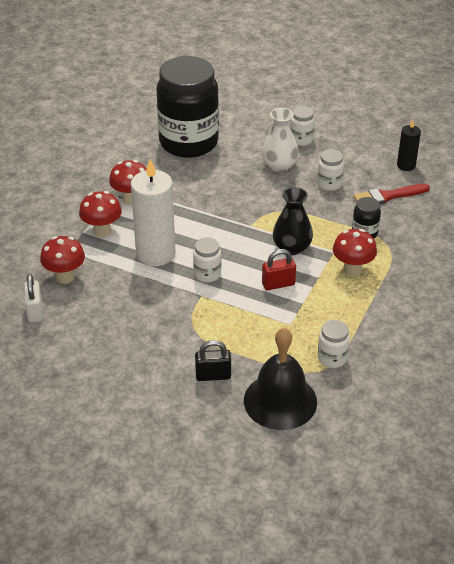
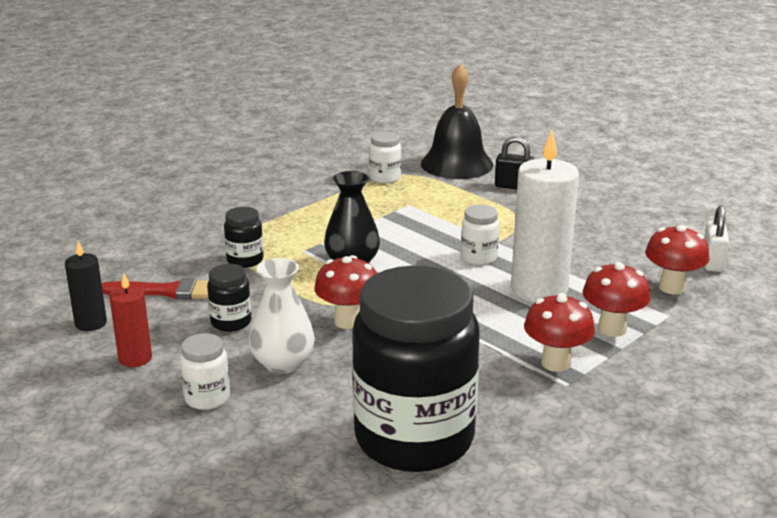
camera: 160 degrees left, 15 degrees down
(278, 284) = (397, 235): red padlock -> none
(329, 184) = (231, 322): white jar -> black jar
(352, 270) = (298, 231): red mushroom -> red mushroom (348, 321)
(358, 151) = (135, 358): none -> red candle

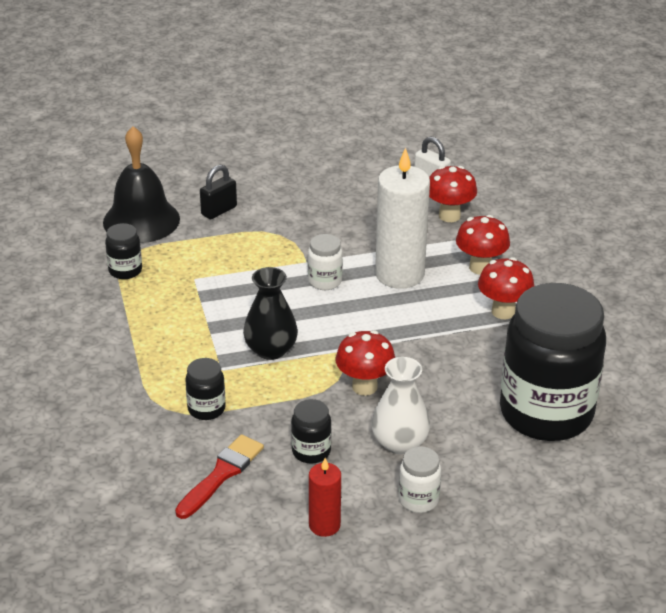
camera: 60 degrees left, 10 degrees up
(91, 323) = (238, 538): black candle -> none
(385, 178) = (125, 270): white jar -> black jar

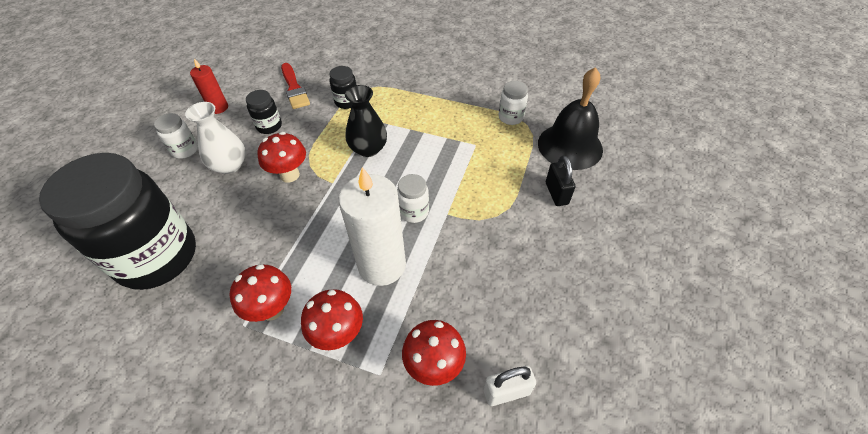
camera: 125 degrees right, 15 degrees up
(125, 270) = (510, 117): black jar -> white jar

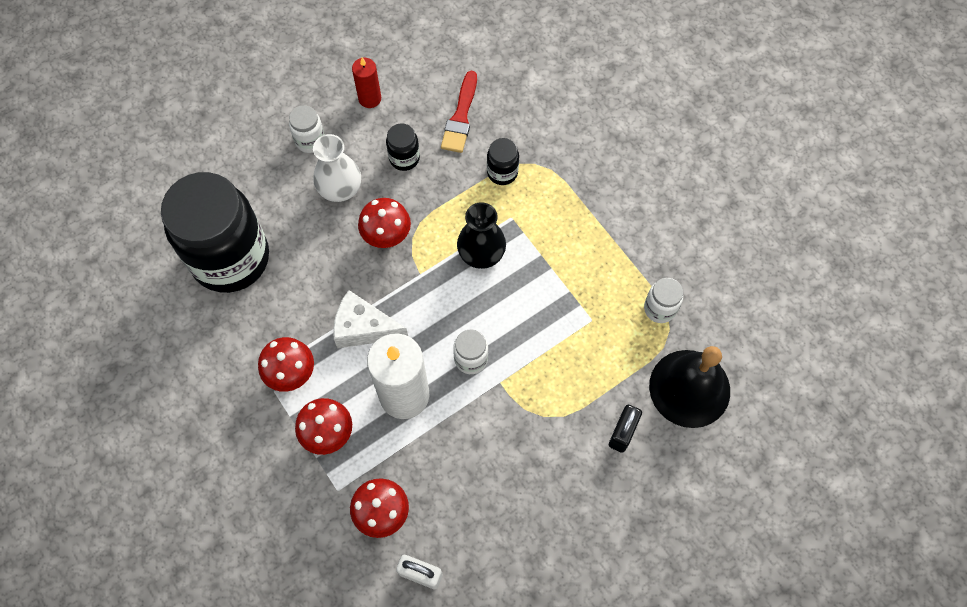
camera: 35 degrees right, 15 degrees up
(313, 240) = (364, 328): none -> white cheese

